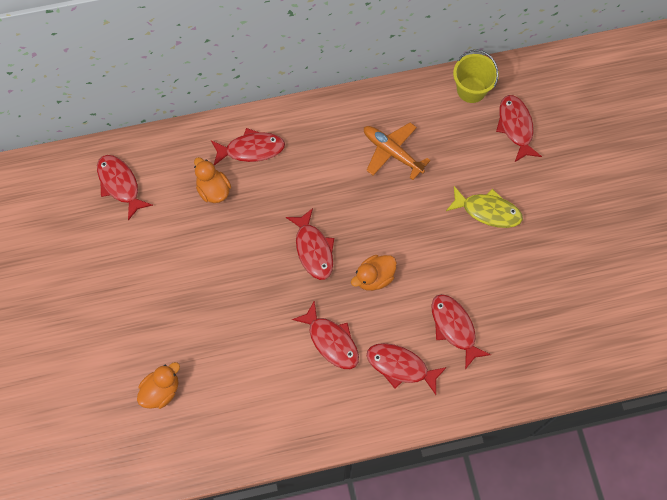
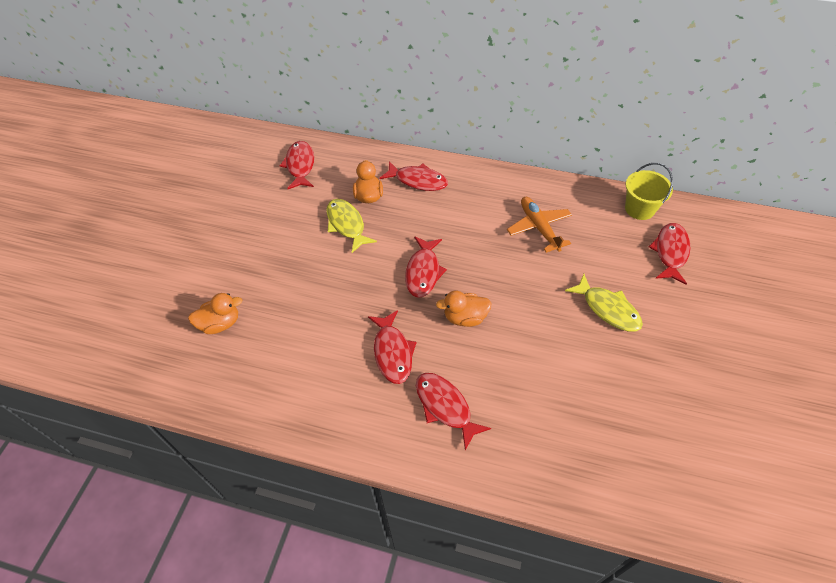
camera: 30 degrees right, 15 degrees down
(212, 232) = (346, 224): none -> yellow fish
(454, 327) = (520, 396): red fish -> none

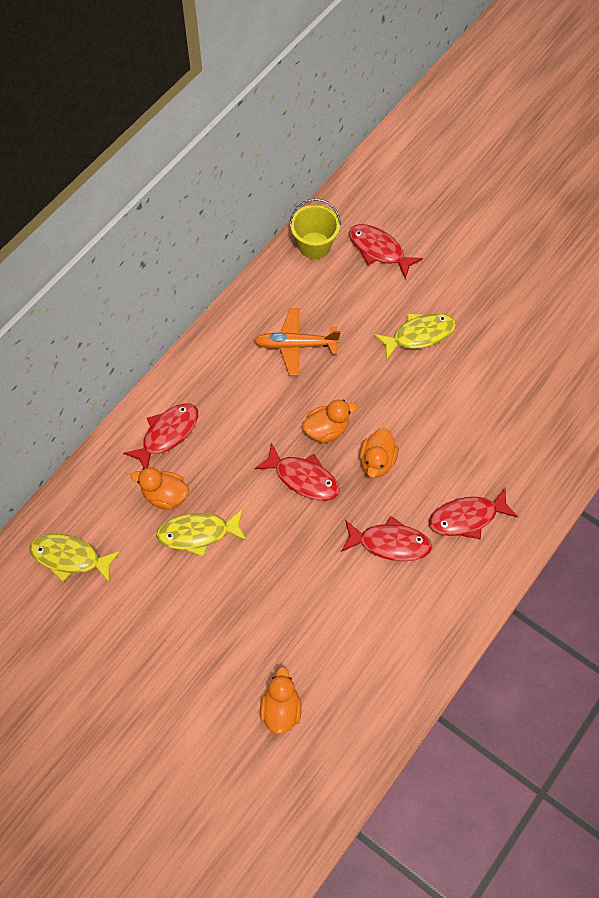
camera: 70 degrees left, 10 degrees up
(300, 165) = (70, 557): red fish -> yellow fish
(475, 273) = (326, 429): none -> orange duck

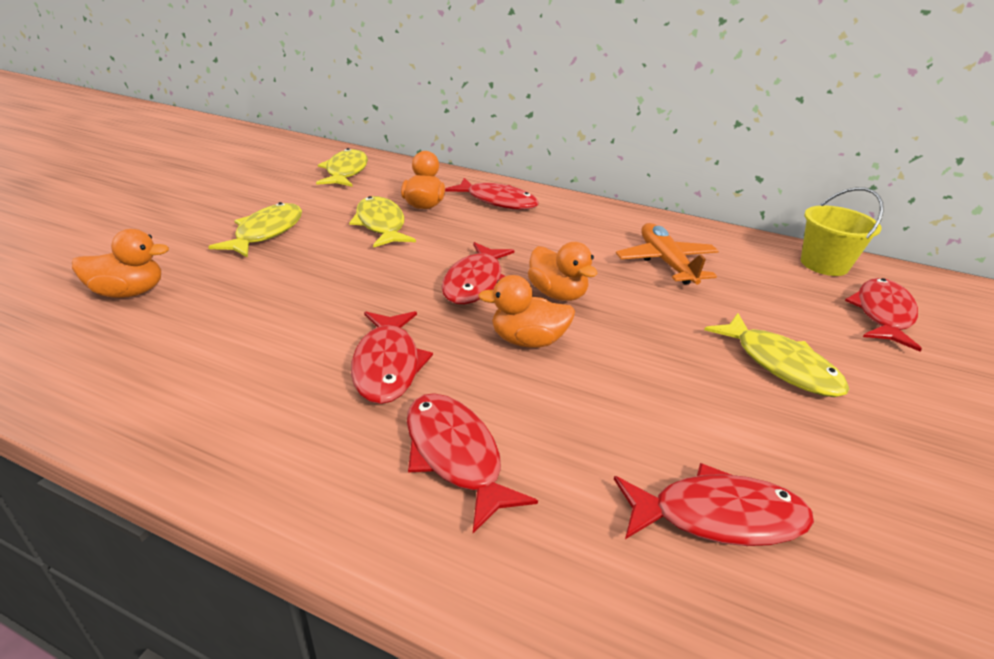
camera: 75 degrees right, 30 degrees down
(197, 623) = (266, 232): none -> yellow fish
(516, 417) = (718, 516): none -> red fish

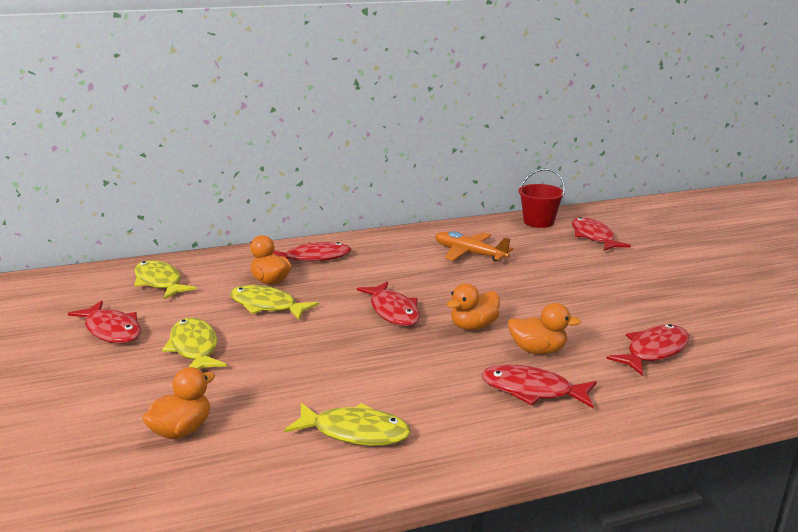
camera: 40 degrees left, 10 degrees down
(387, 365) = (429, 374): red fish -> red fish (112, 330)
(557, 294) = (446, 296): orange duck -> orange duck (538, 350)
(780, 365) = (590, 280): yellow fish -> yellow fish (355, 432)
(824, 264) = (538, 222): yellow bucket -> red bucket

